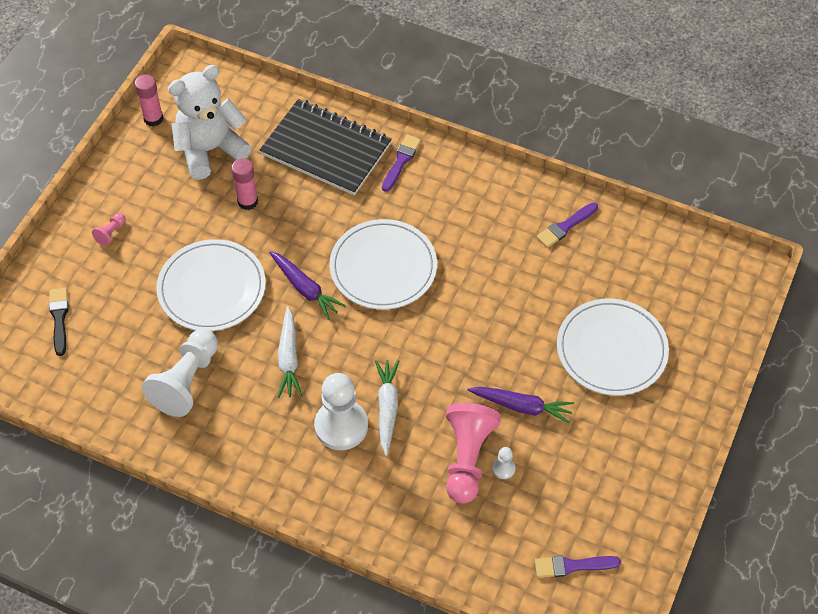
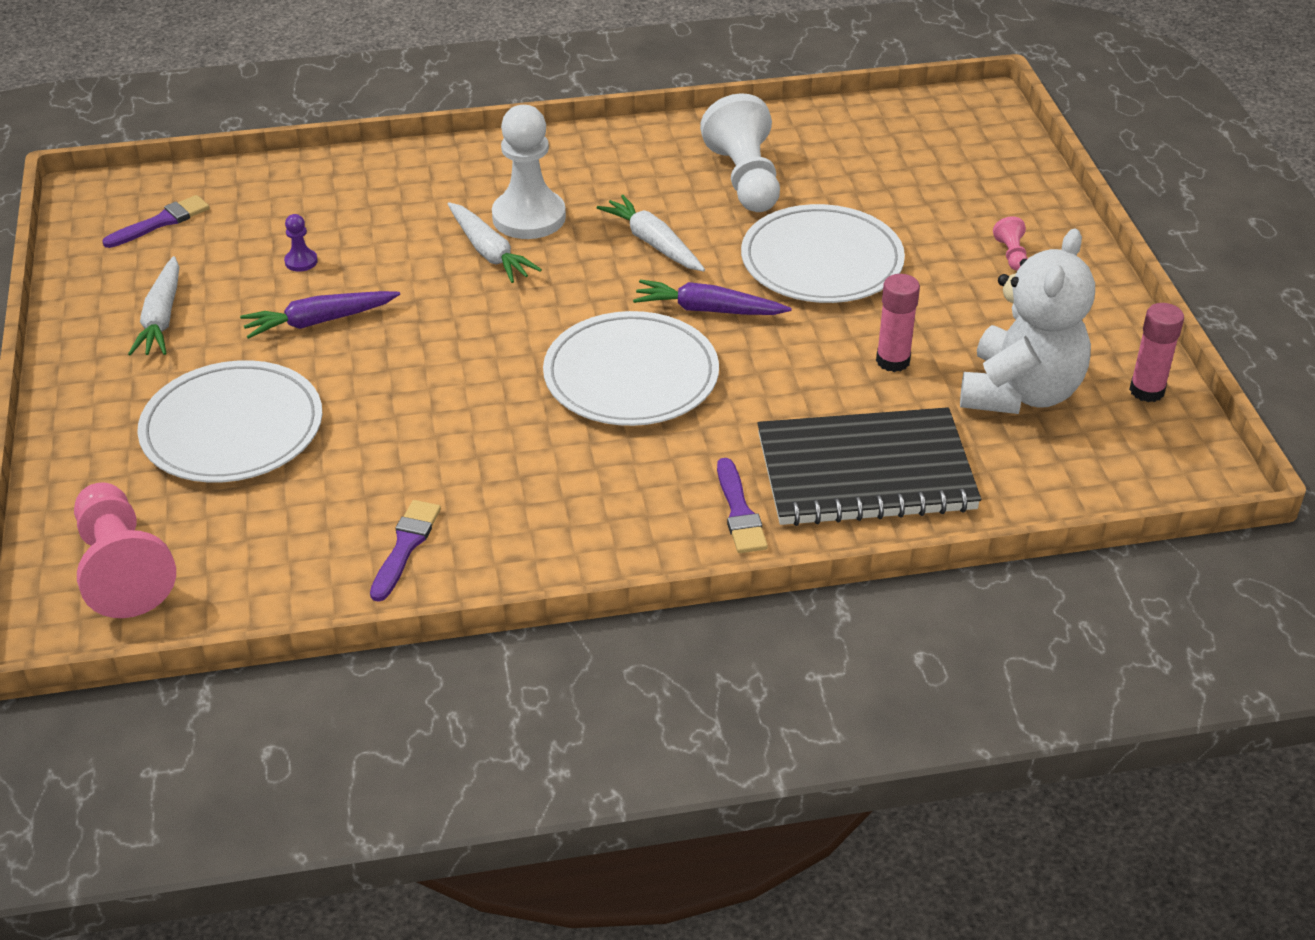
camera: 145 degrees right, 15 degrees down
(59, 318) = (952, 165): black brush -> none
(467, 458) = (352, 252): pink pawn -> pink pawn (122, 569)
(503, 468) = (301, 261): white pawn -> purple pawn
(612, 465) = (161, 318): none -> white carrot

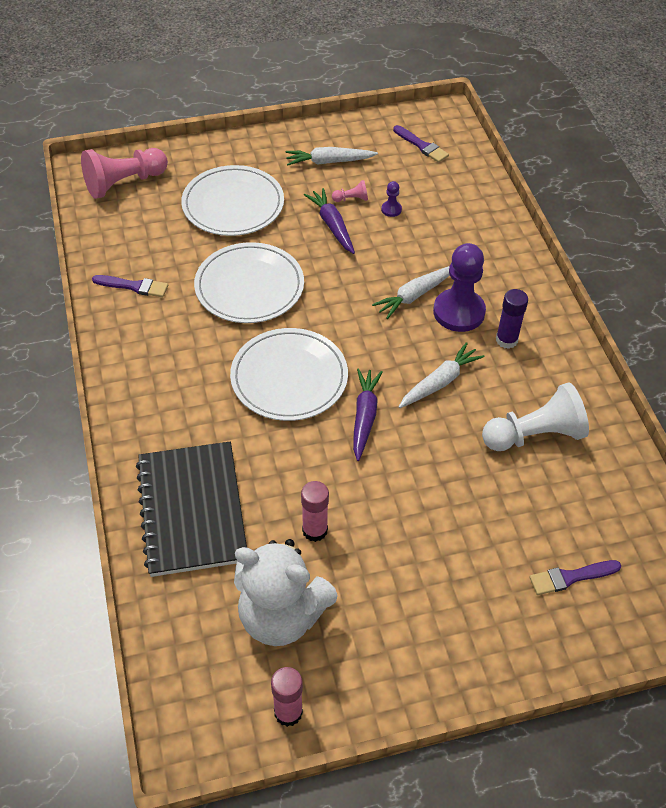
camera: 85 degrees right, 10 degrees up
(529, 217) = (459, 312): white pawn -> purple pawn
(586, 184) = (506, 340): none -> purple glue stick
(739, 511) = (156, 439): purple brush -> purple brush (571, 577)
(821, 261) = (434, 486): white plate -> white plate (249, 286)
(1011, 254) = (464, 622): pink pawn -> pink pawn (351, 199)

